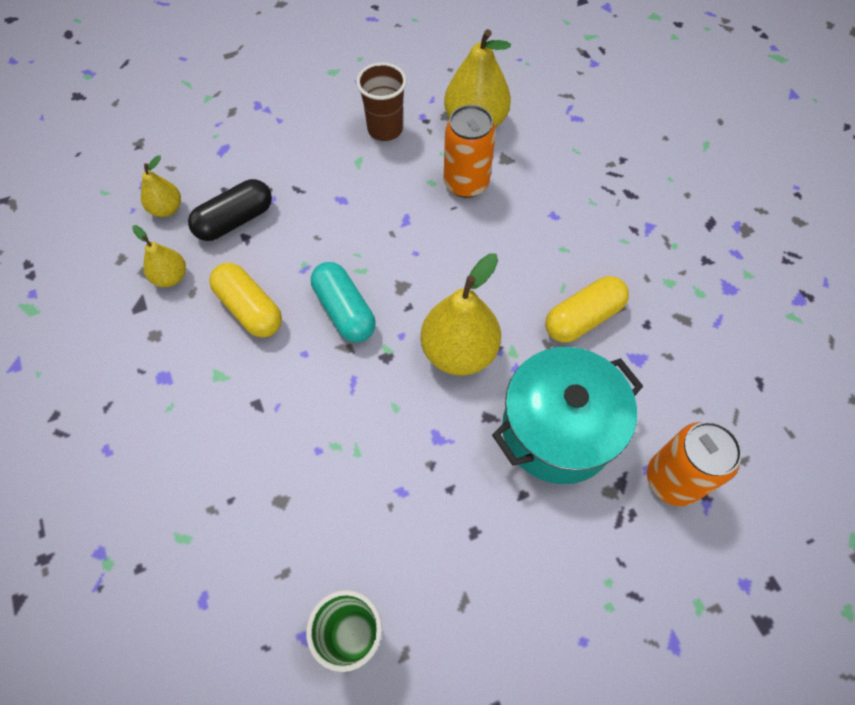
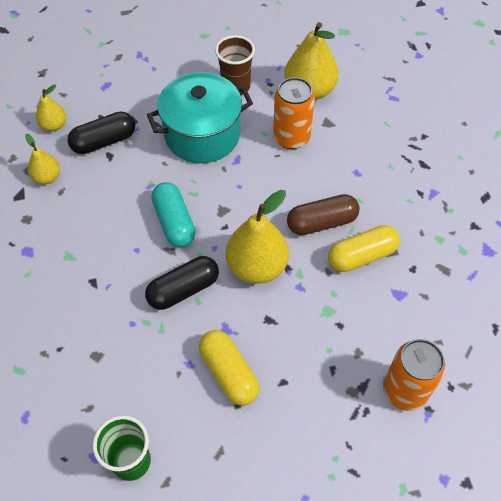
camera: 10 degrees right, 5 degrees down
(250, 309) = (102, 210): yellow capsule -> yellow capsule (229, 373)
(374, 396) = (183, 290): none -> black capsule
(525, 283) = (321, 222): none -> brown capsule
(557, 430) = (321, 338): turquoise pot -> turquoise pot (202, 135)

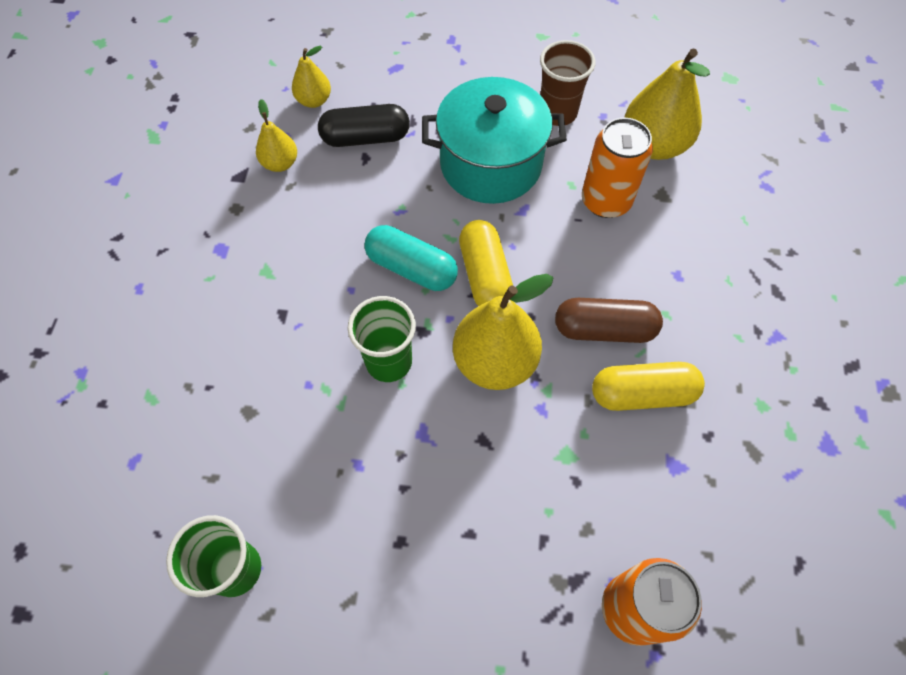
camera: 20 degrees right, 5 degrees up
(174, 222) = (411, 268): turquoise capsule -> turquoise capsule turned 60 degrees counterclockwise
(183, 290) = (389, 362): black capsule -> green cup
(229, 373) = (403, 495): yellow capsule -> yellow capsule (485, 276)

